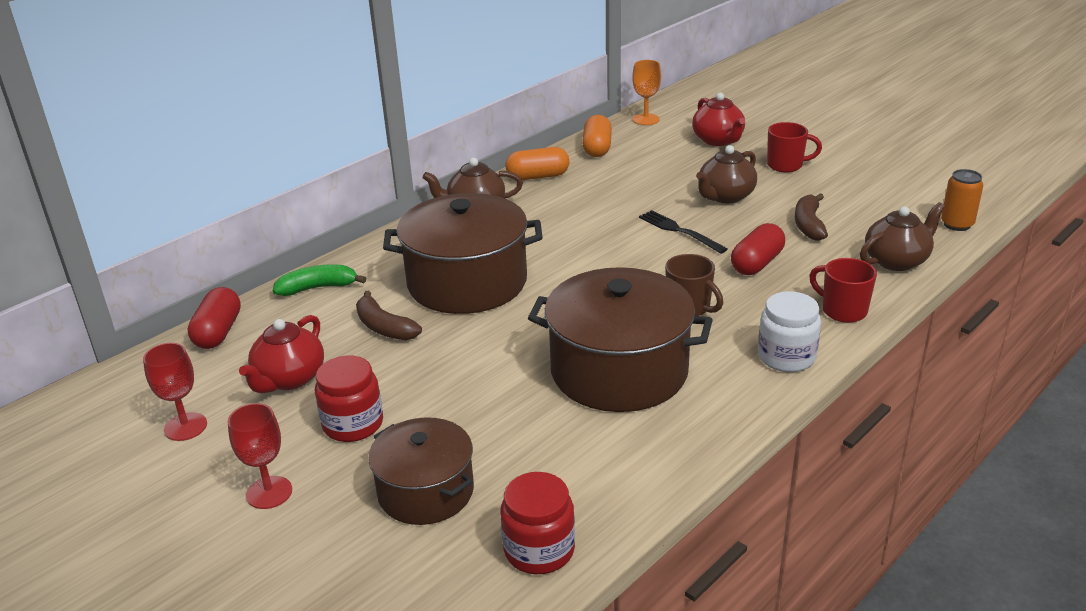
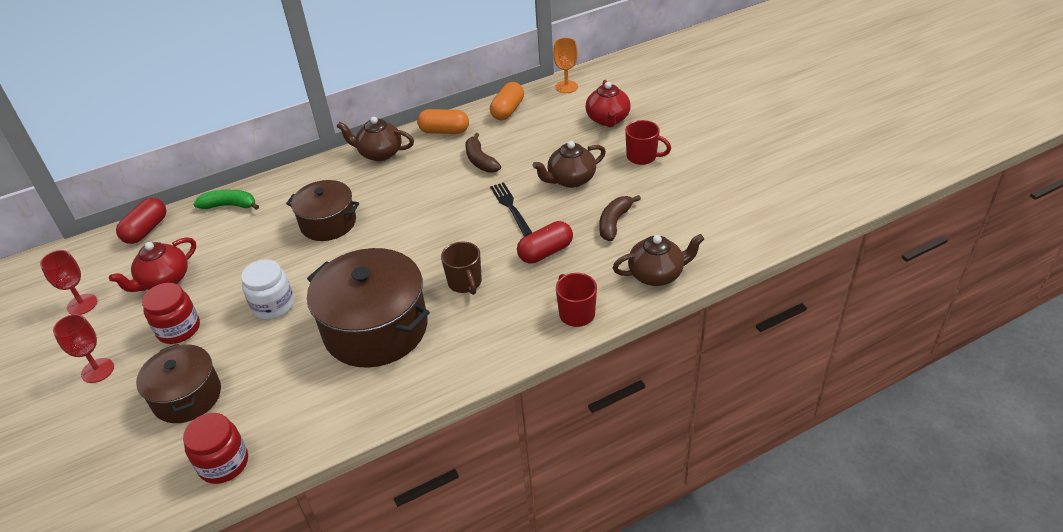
camera: 20 degrees right, 10 degrees up
(384, 327) = (249, 251): brown banana -> brown banana (480, 160)
(467, 282) = (328, 223): brown pot -> brown pot, size x0.61
(786, 357) = (501, 346): white jar -> white jar (273, 305)
(957, 224) = (736, 248): orange can -> none

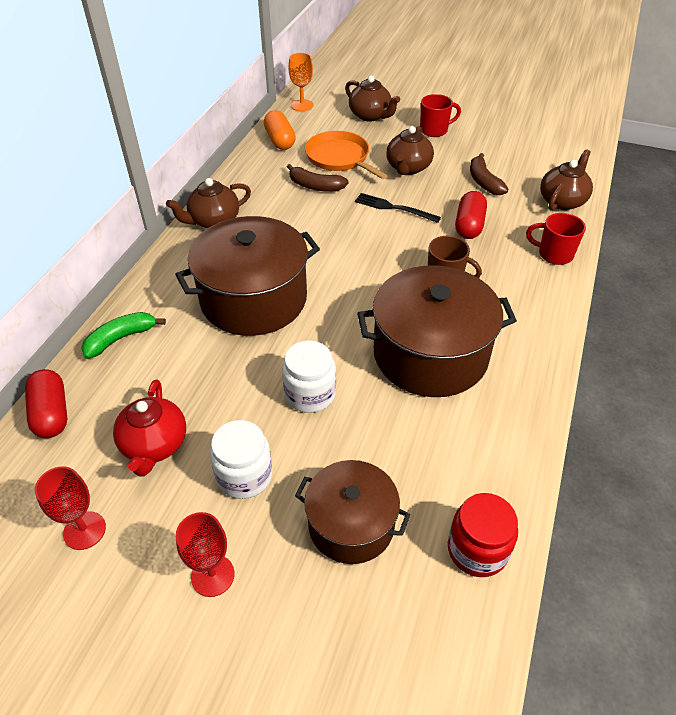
camera: 45 degrees left, 5 degrees up
(178, 329) = (244, 475): red jar -> white jar
(328, 223) = (254, 299): brown pot -> brown pot, size x1.63
(444, 131) = (248, 178): orange capsule -> none
(530, 146) = (339, 158): none -> orange pan
(608, 119) = (370, 116): red teapot -> brown teapot

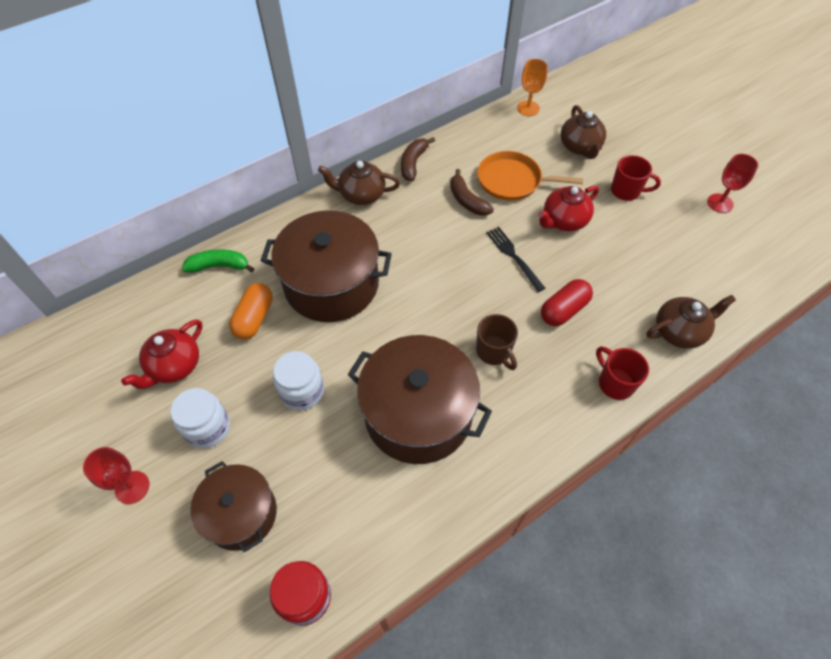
camera: 35 degrees right, 10 degrees up
(52, 413) = (136, 301): red capsule -> none
(84, 530) = (91, 402): red goblet -> red goblet (720, 203)
(280, 140) = (478, 138): orange capsule -> orange capsule (254, 318)
(339, 158) = (512, 181): orange pan -> orange pan turned 75 degrees counterclockwise
(408, 168) = (564, 221): brown teapot -> red teapot
(483, 182) = (621, 271): brown banana -> brown banana (413, 163)

